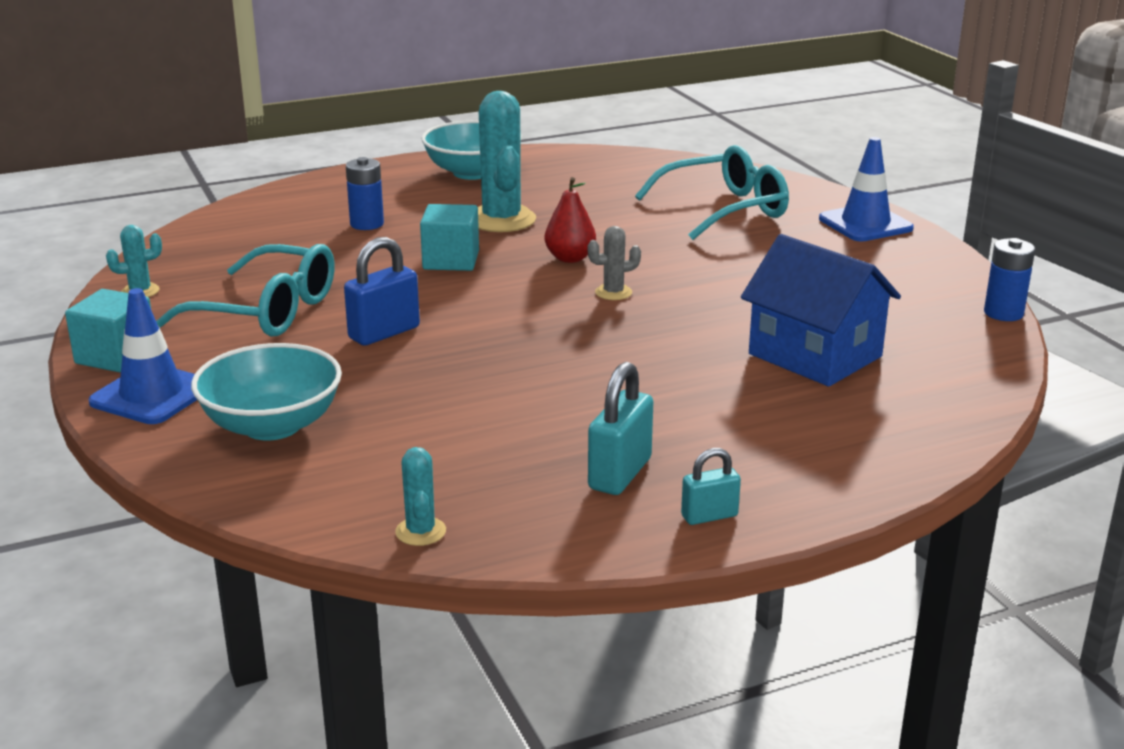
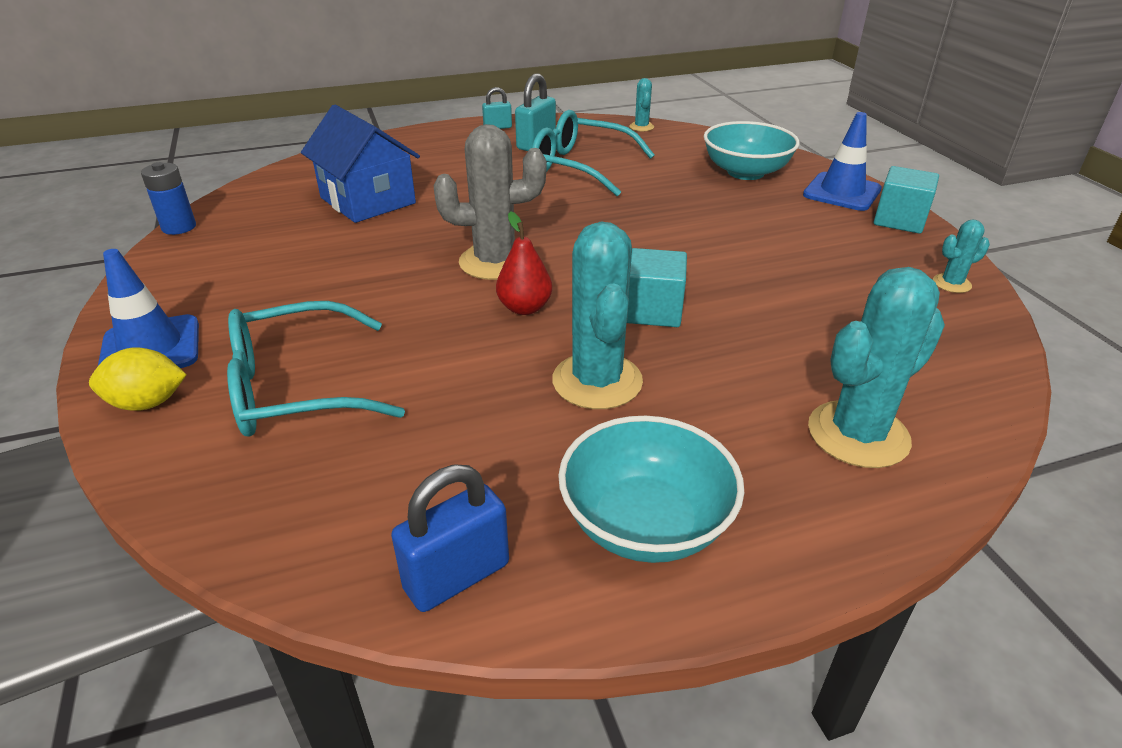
camera: 175 degrees left, 10 degrees up
(267, 311) = (809, 256): turquoise glasses -> turquoise glasses (580, 167)
(323, 204) = (858, 434): none -> turquoise cactus
(367, 224) = (772, 381): blue battery -> none
(384, 333) = (696, 231): blue padlock -> blue padlock (457, 576)
(613, 292) = (495, 262): grey cactus -> grey cactus, size x2.08
(821, 200) = (147, 403): none -> yellow lemon

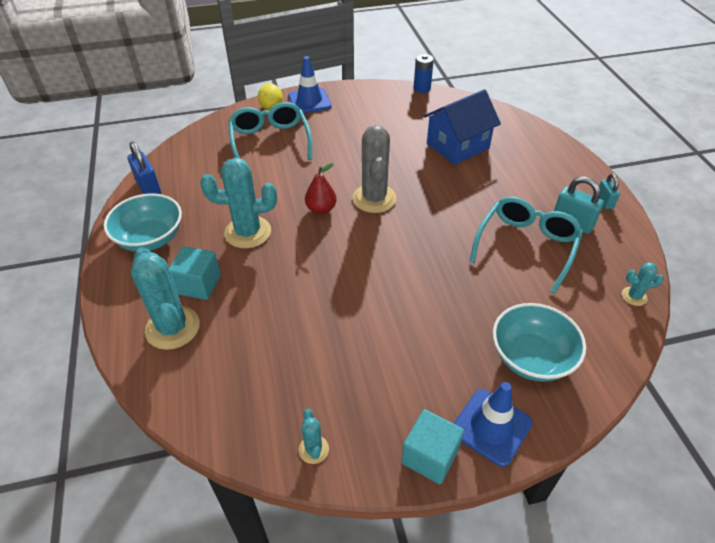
camera: 95 degrees right, 10 degrees up
(653, 311) = (308, 262): turquoise cube -> turquoise cube (198, 284)

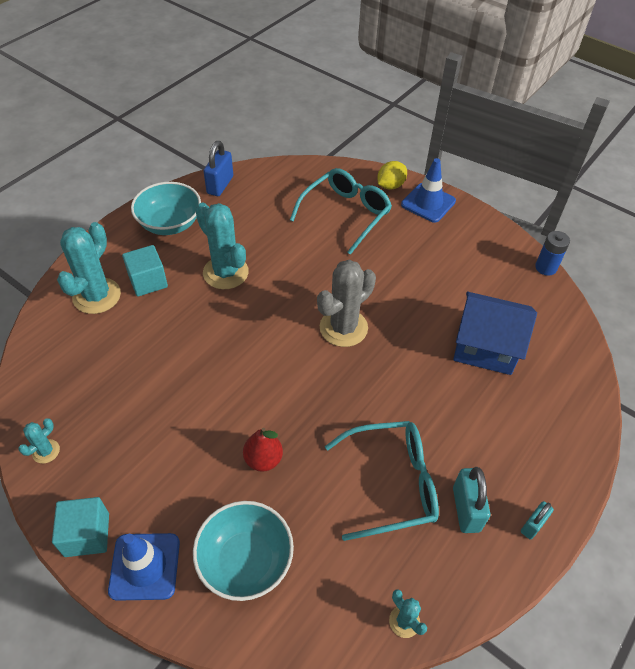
camera: 50 degrees right, 5 degrees up
(321, 209) = (295, 300): red pear -> red pear (263, 459)

